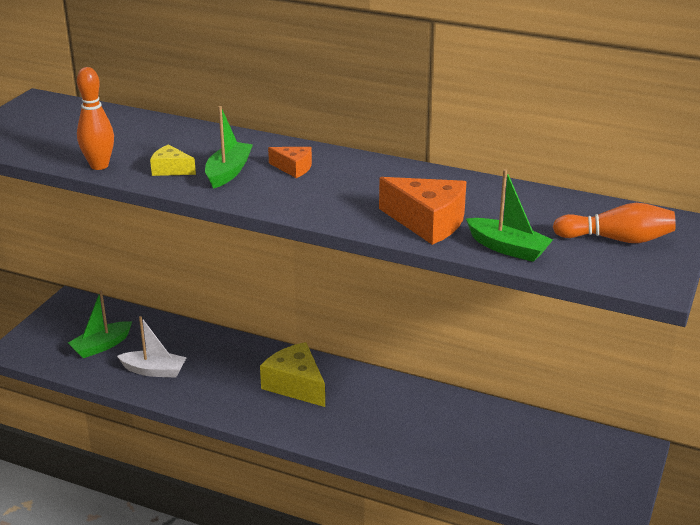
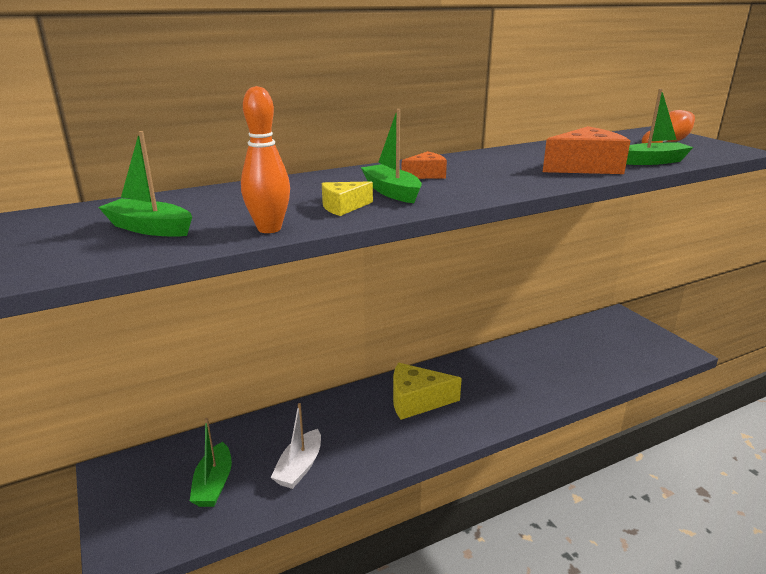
camera: 50 degrees left, 5 degrees down
(57, 135) = (149, 228): none -> green boat
(154, 371) = (299, 467): white boat -> white boat turned 150 degrees clockwise

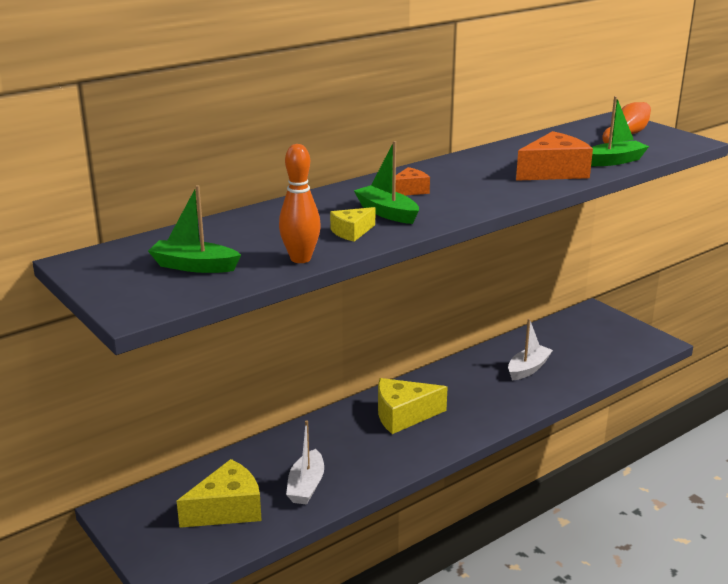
camera: 10 degrees left, 0 degrees up
(214, 484) = (227, 509): green boat -> yellow cheese
(548, 366) = (528, 369): none -> white boat

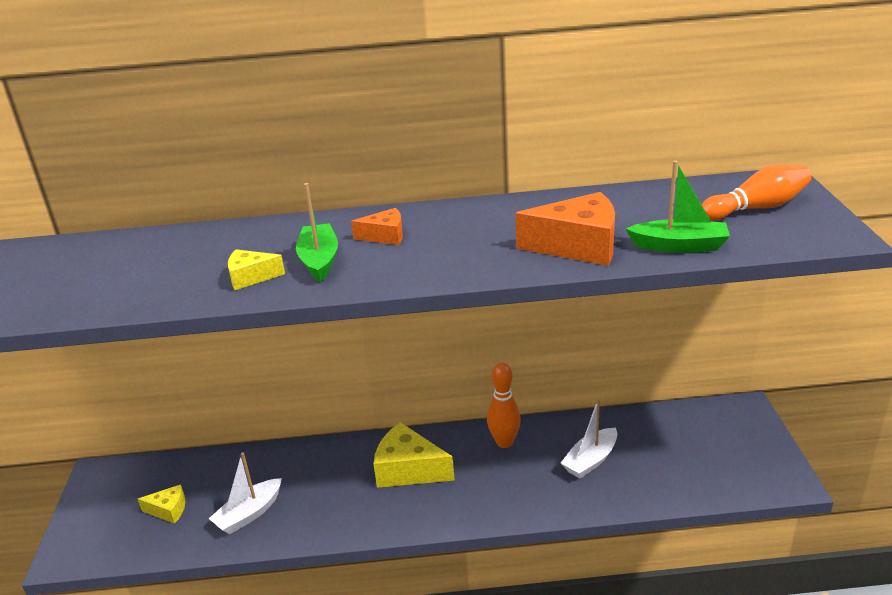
camera: 35 degrees right, 5 degrees up
(194, 266) = (72, 281): green boat -> none
(227, 509) = (168, 510): yellow cheese -> yellow cheese, size x0.54
(300, 259) = (159, 299): orange bowling pin -> orange bowling pin (504, 442)
(528, 369) = (590, 460): white boat -> white boat turned 150 degrees clockwise

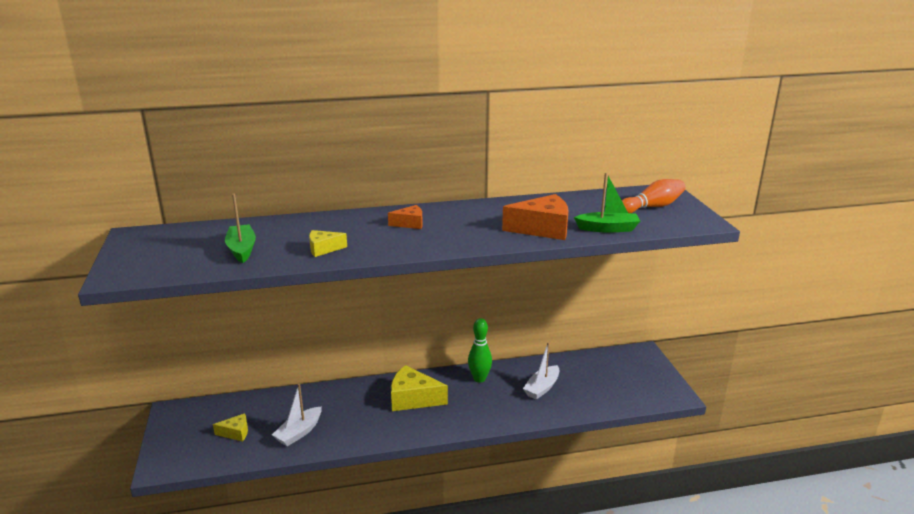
camera: 10 degrees left, 5 degrees down
(319, 260) = (369, 239): green boat -> green boat (242, 249)
(504, 442) = (479, 379): orange bowling pin -> green bowling pin

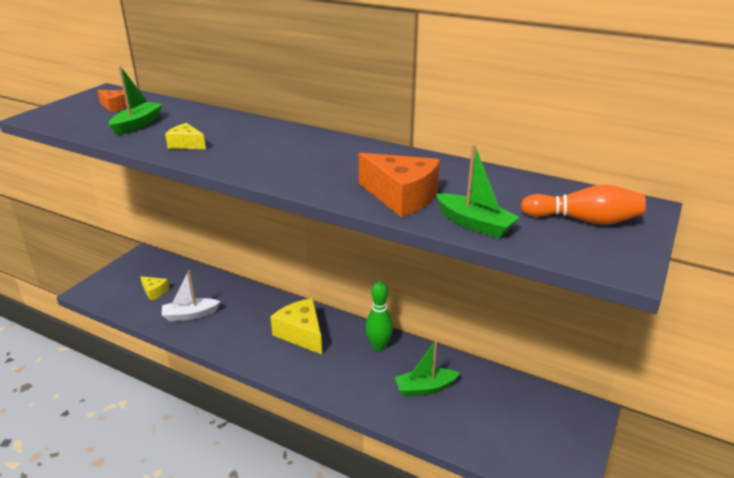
camera: 40 degrees right, 5 degrees up
(410, 224) = (292, 147): orange cheese -> orange cheese (115, 106)
(542, 388) = (425, 388): white boat -> green boat

